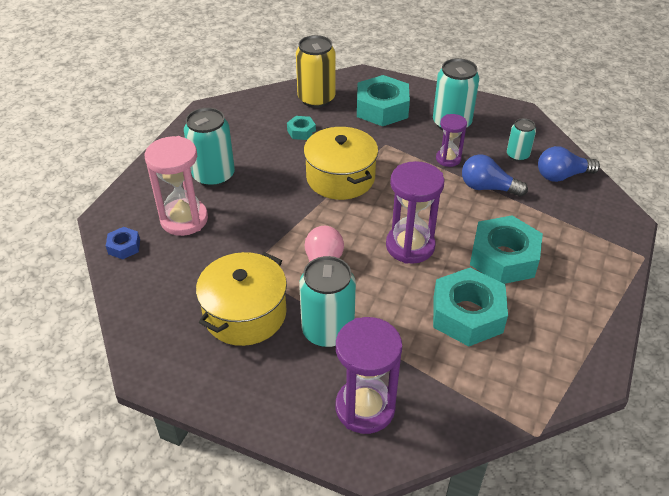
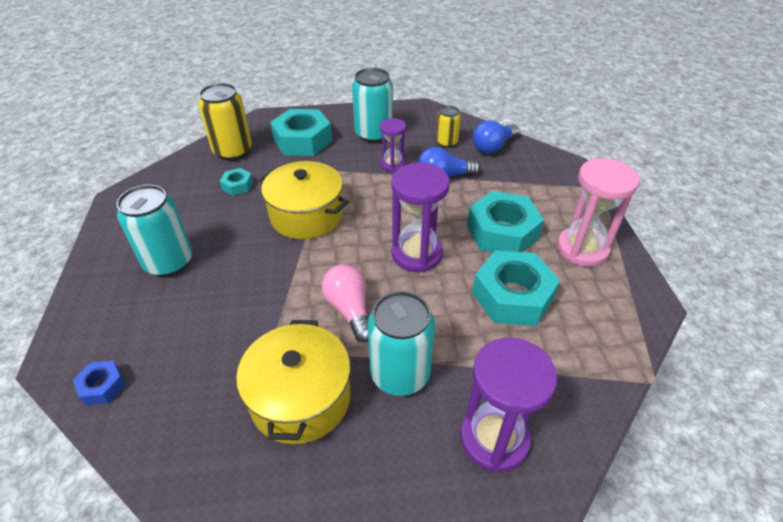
camera: 30 degrees left, 0 degrees up
(184, 219) = (162, 322): pink hourglass -> pink hourglass (582, 249)
(517, 155) = (446, 142): turquoise can -> yellow can

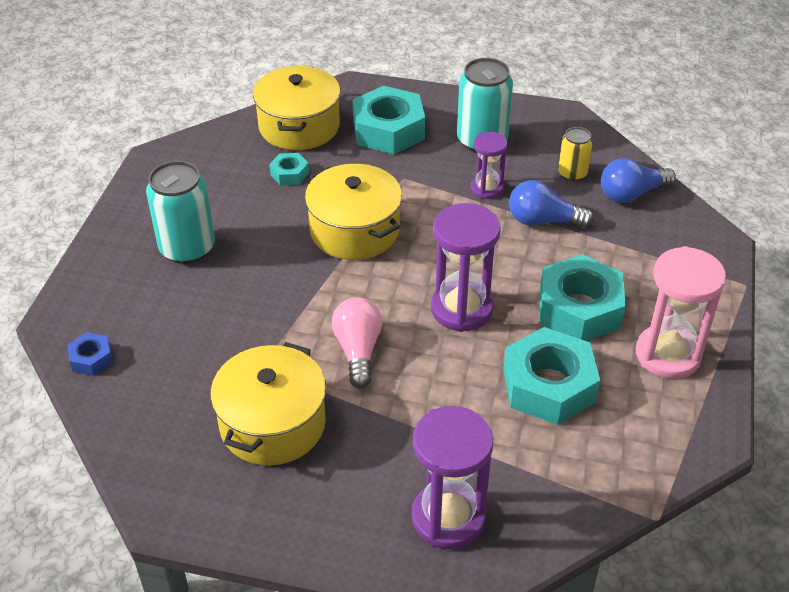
camera: 20 degrees right, 0 degrees up
(233, 151) = (299, 126): yellow can -> yellow pot
(400, 374) = (382, 430): turquoise can -> none

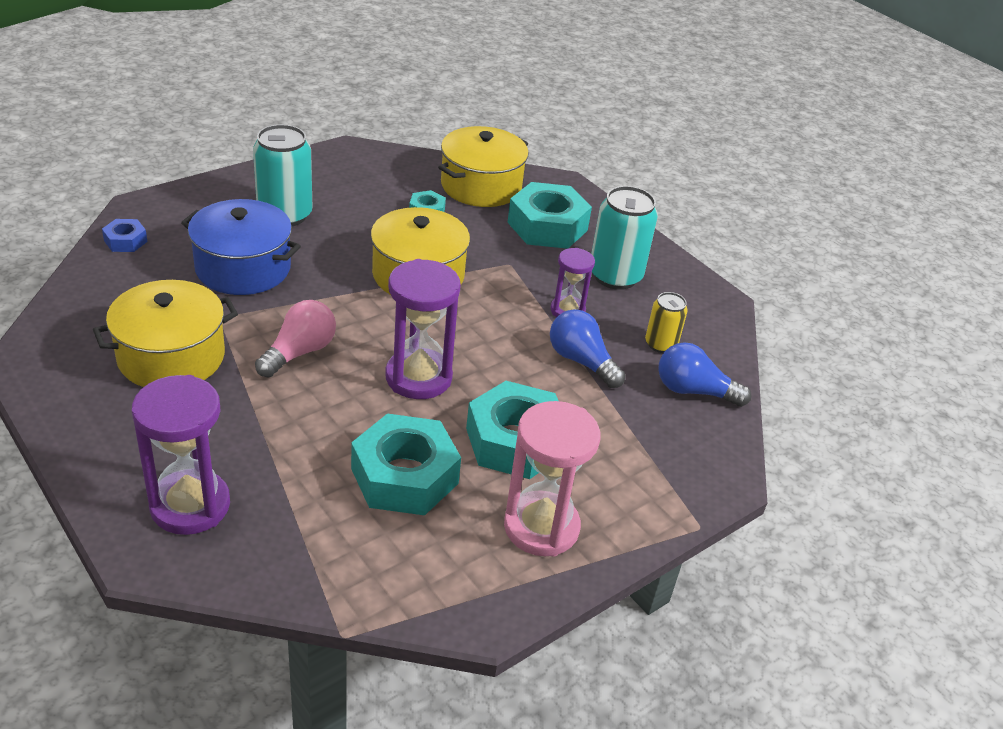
camera: 35 degrees right, 5 degrees down
(220, 315) = (243, 268): none -> blue pot

